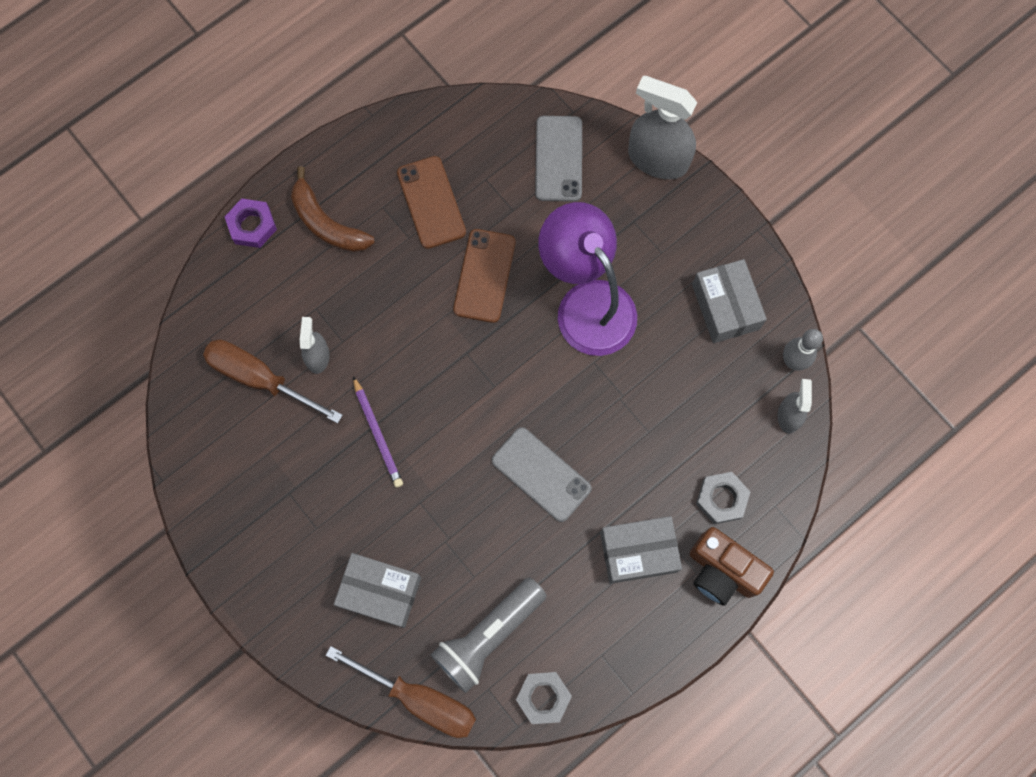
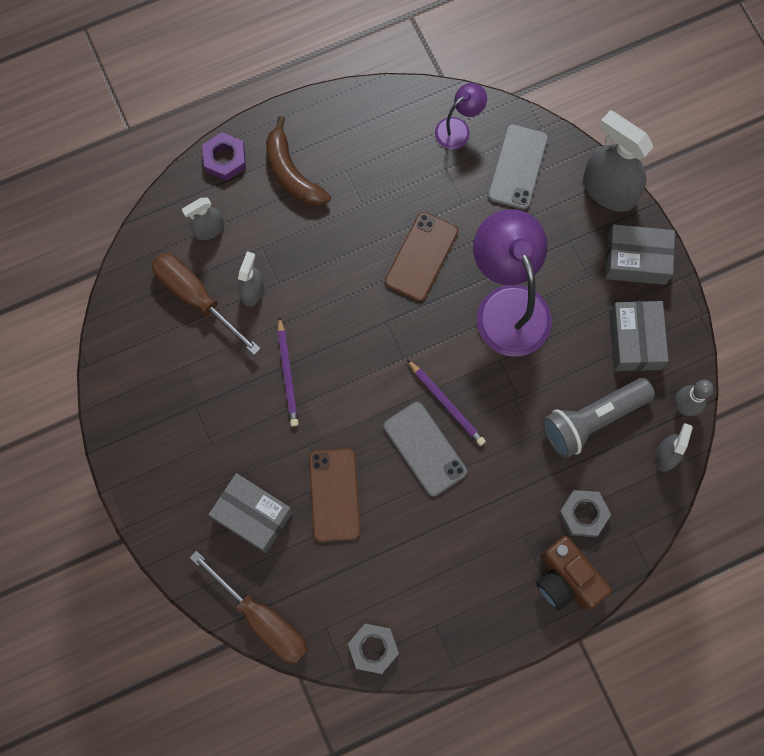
camera: 15 degrees right, 0 degrees up
(254, 303) = (209, 229): none -> grey spray bottle
(431, 202) = (391, 178): brown phone -> brown phone (334, 495)
(487, 134) = (458, 129): none -> purple lamp
(488, 636) = (338, 580): grey flashlight -> grey flashlight (592, 420)
(551, 422) = (446, 404): none -> purple pencil
(638, 552) = (494, 542): grey box -> grey box (636, 260)

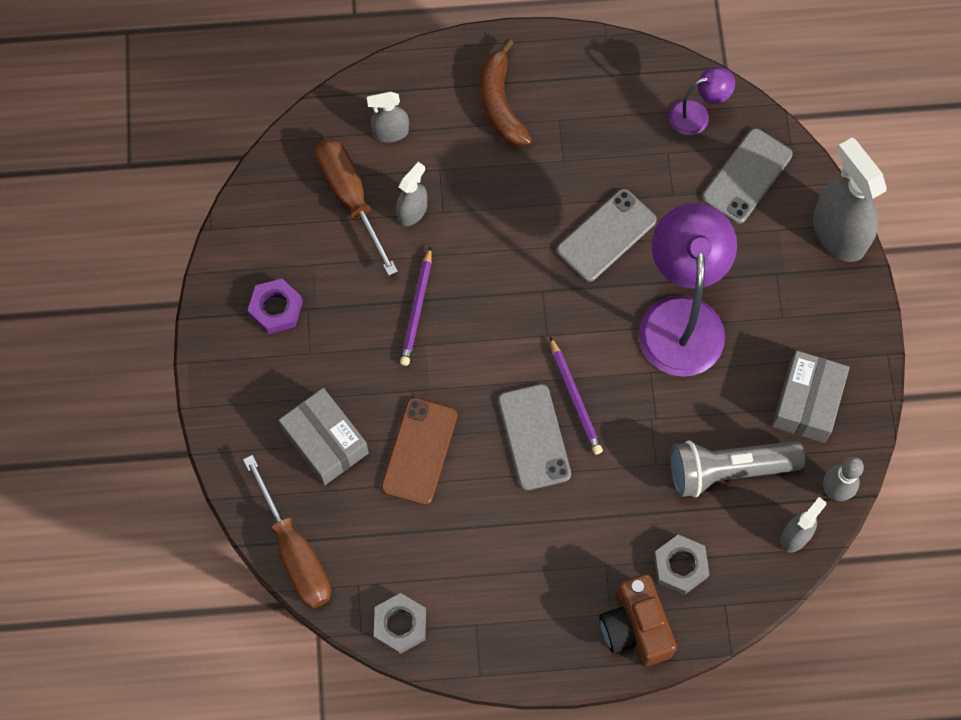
camera: 20 degrees right, 5 degrees down
(225, 159) = (435, 65): purple nut -> purple nut (276, 309)
(421, 256) = (606, 235): brown phone -> grey phone
(636, 260) = (841, 318): grey box -> none

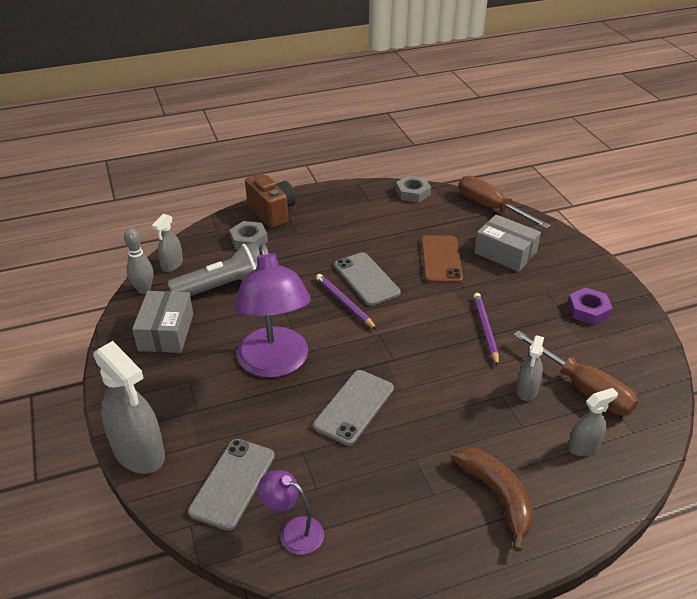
camera: 165 degrees right, 30 degrees down
(697, 115) = (293, 531): purple lamp -> purple lamp turned 60 degrees clockwise

